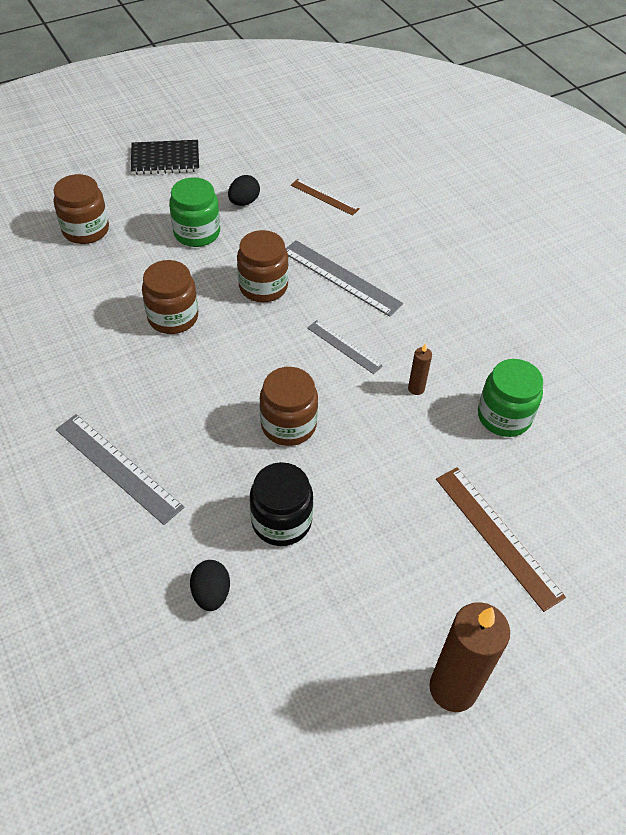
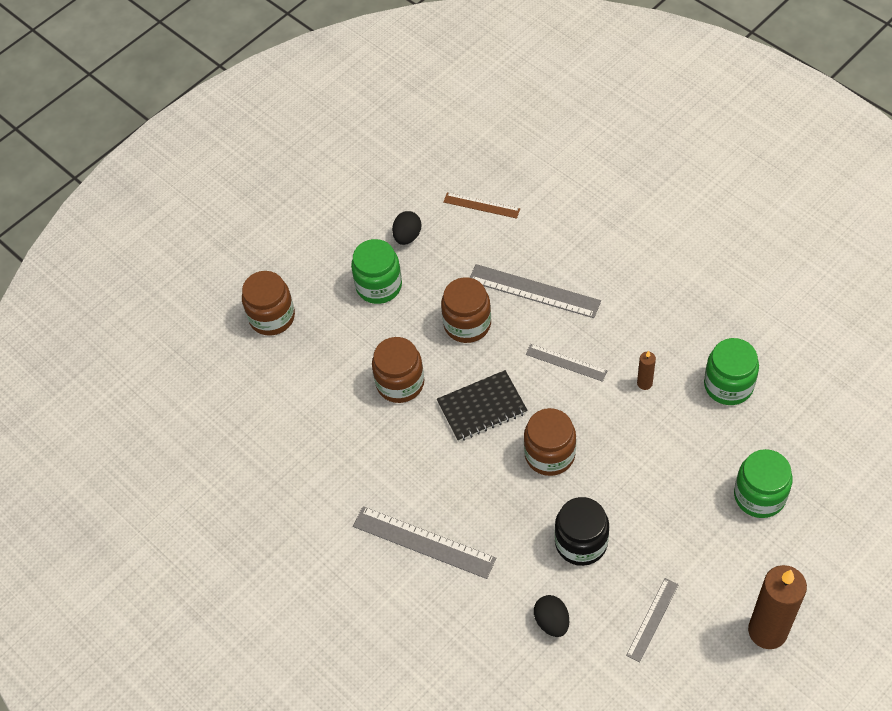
camera: 10 degrees left, 5 degrees up
(165, 159) = (307, 211): black notebook -> black notebook (482, 407)
(324, 629) = (652, 619): none -> grey ruler
(498, 536) = (759, 496): brown ruler -> green jar

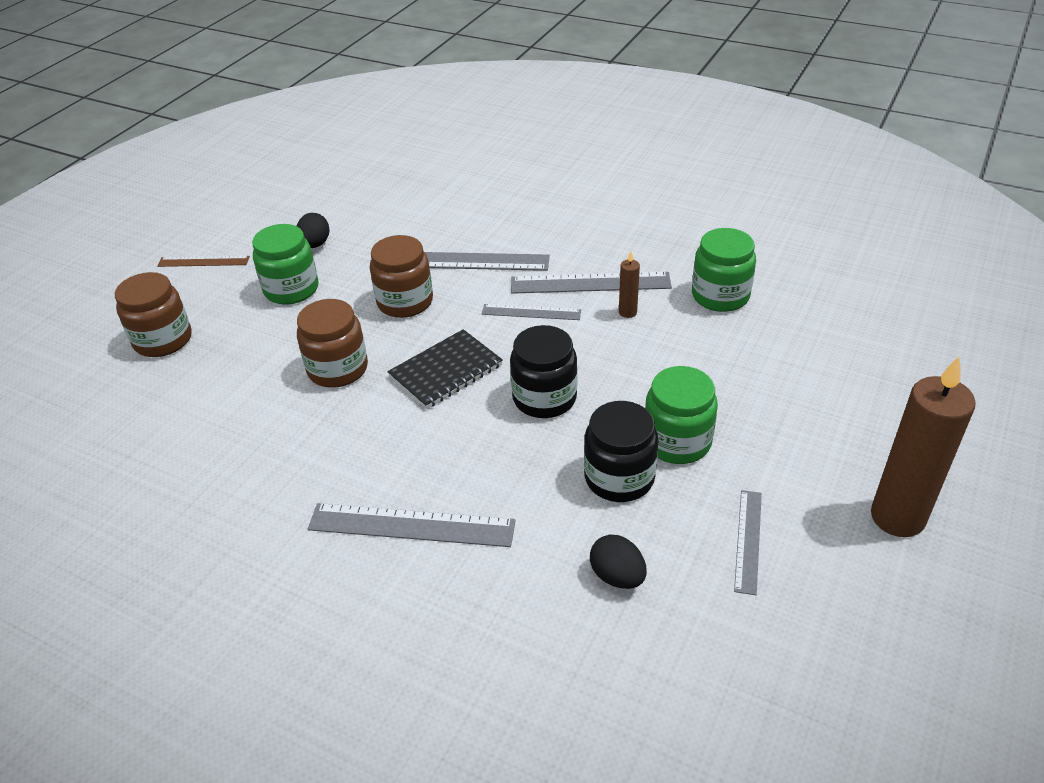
camera: 20 degrees left, 15 degrees down
(481, 205) = (392, 207): brown ruler -> brown ruler (203, 261)
(549, 454) = (544, 398): brown jar -> black jar
(625, 342) = (590, 283): none -> grey ruler
(759, 496) = (808, 384): green jar -> green jar (677, 441)

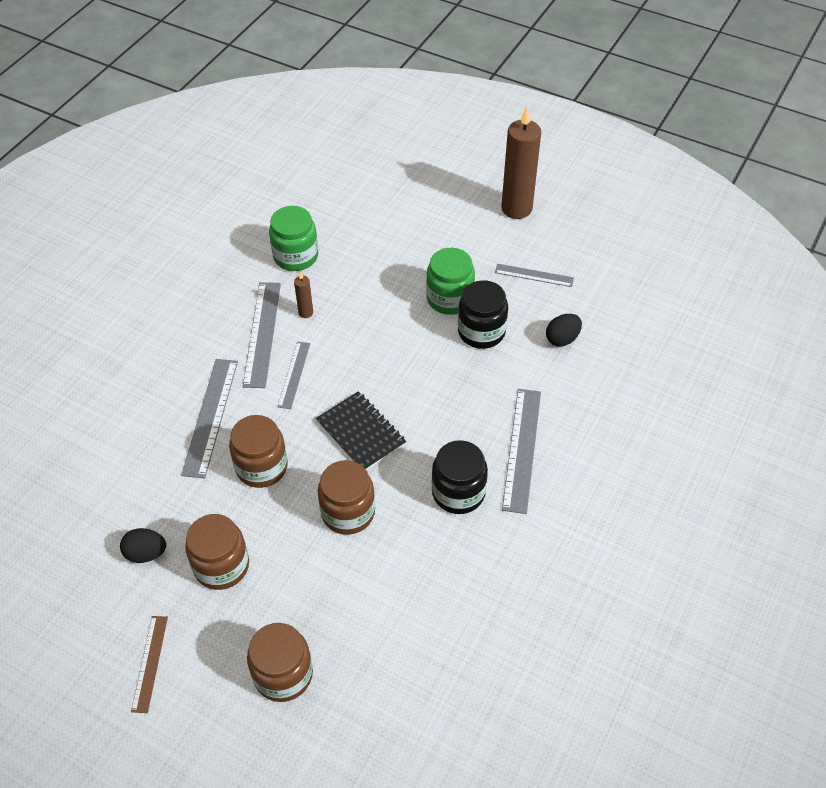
camera: 90 degrees left, 10 degrees up
(291, 289) = (221, 566): green jar -> brown jar
(544, 398) = (399, 369): black jar -> black jar (458, 492)

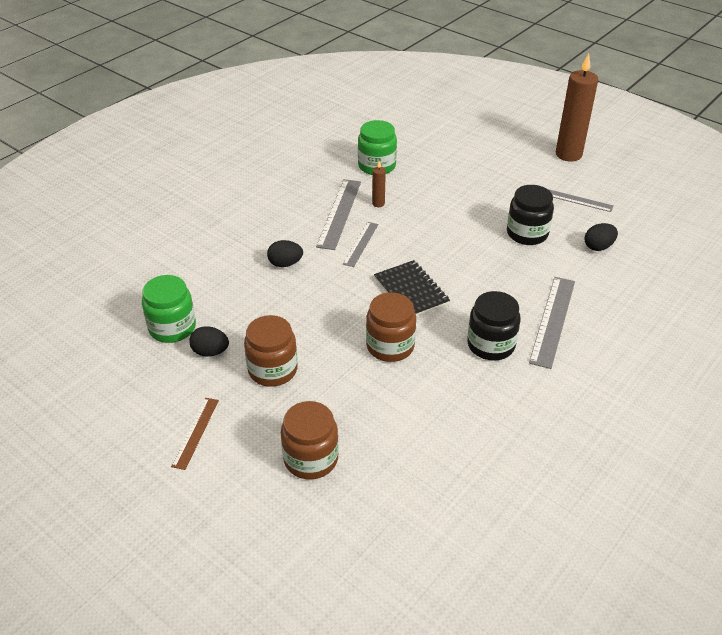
camera: 10 degrees right, 10 degrees down
(211, 416) = (285, 264): grey ruler -> black egg
(261, 467) = (321, 304): brown jar -> none
(449, 298) = (502, 208): green jar -> green jar (172, 328)

